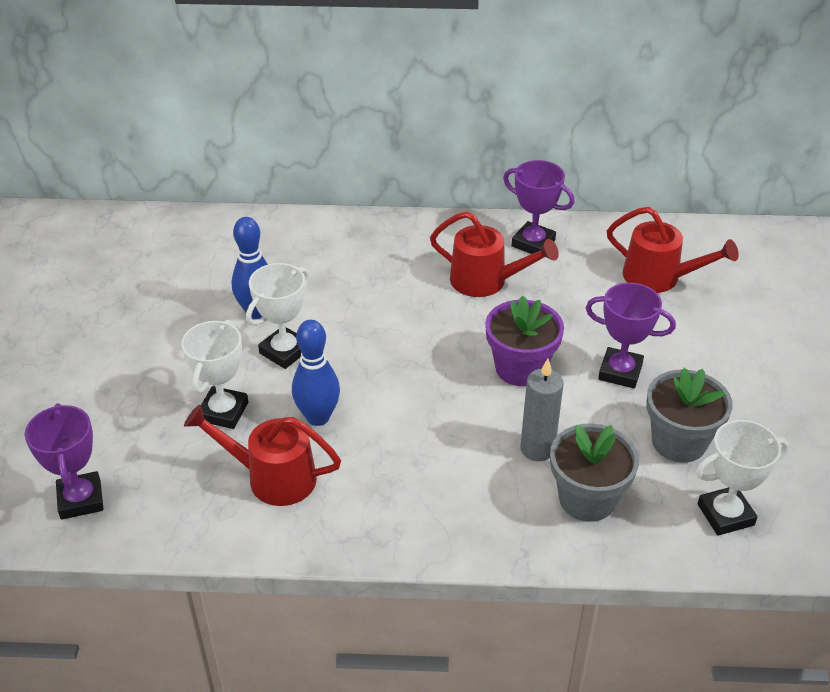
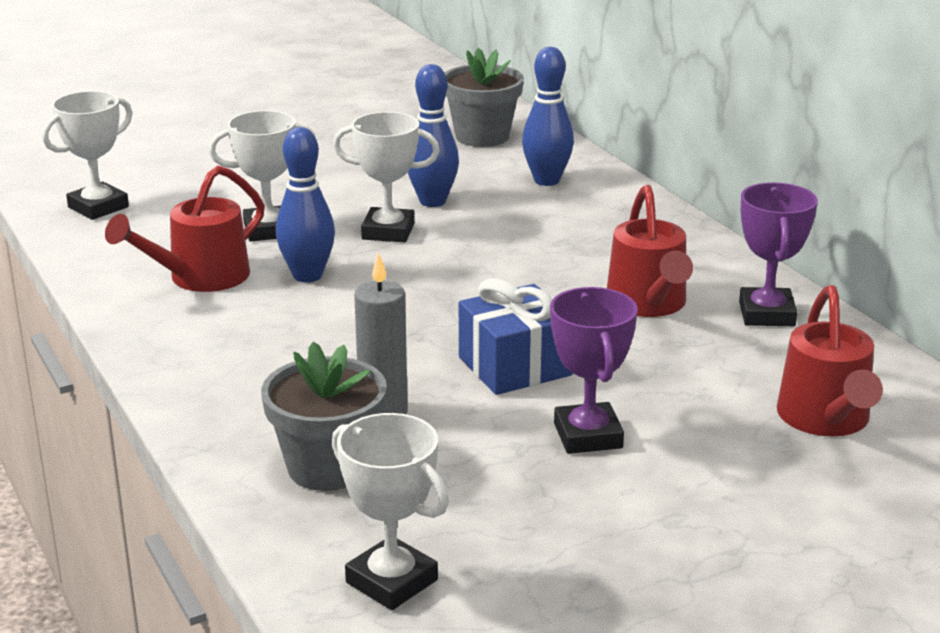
camera: 60 degrees right, 15 degrees down
(81, 499) = (98, 207): purple trophy -> white trophy
(271, 477) = (199, 278): red watering can -> red watering can turned 120 degrees counterclockwise
(276, 247) = (546, 180): none -> blue bowling pin
(520, 368) = (515, 366): purple flower pot -> blue gift
(679, 442) = (498, 512): grey flower pot -> grey flower pot (482, 136)

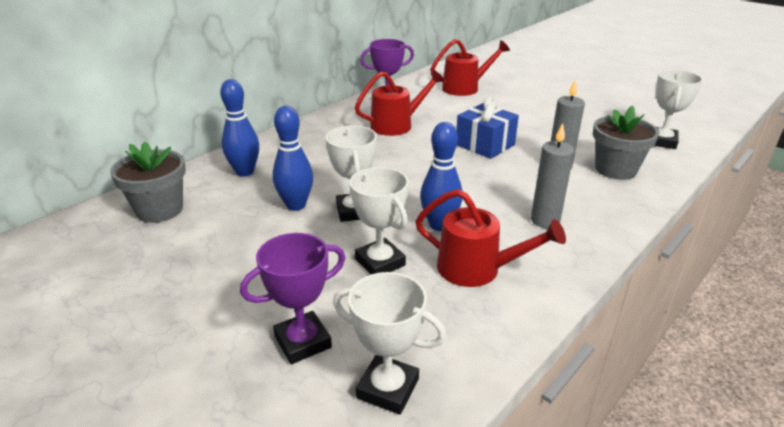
camera: 110 degrees left, 5 degrees up
(248, 349) = (545, 220): none -> grey candle
(588, 436) = (523, 123): purple trophy -> purple trophy (303, 342)

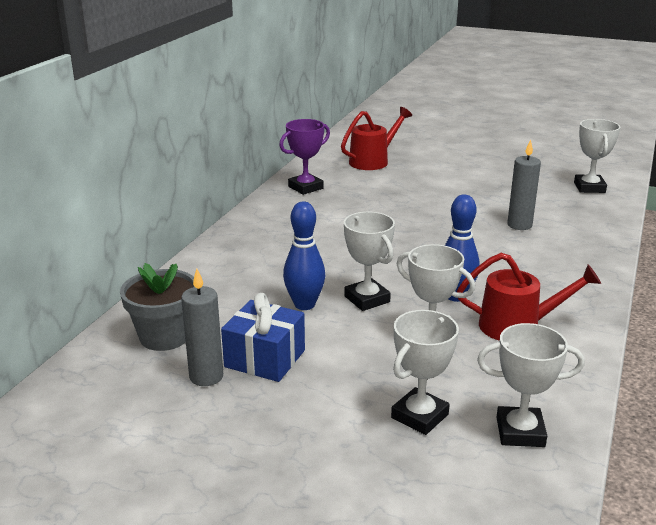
camera: 20 degrees left, 5 degrees down
(245, 172) = (220, 283): blue bowling pin -> none
(303, 342) = (419, 416): purple trophy -> white trophy
(397, 125) = (336, 209): red watering can -> none
(485, 145) = (438, 216): blue gift -> blue gift (265, 358)
(545, 220) = (542, 274): grey candle -> grey candle (206, 376)
(615, 169) = (569, 219): grey flower pot -> none

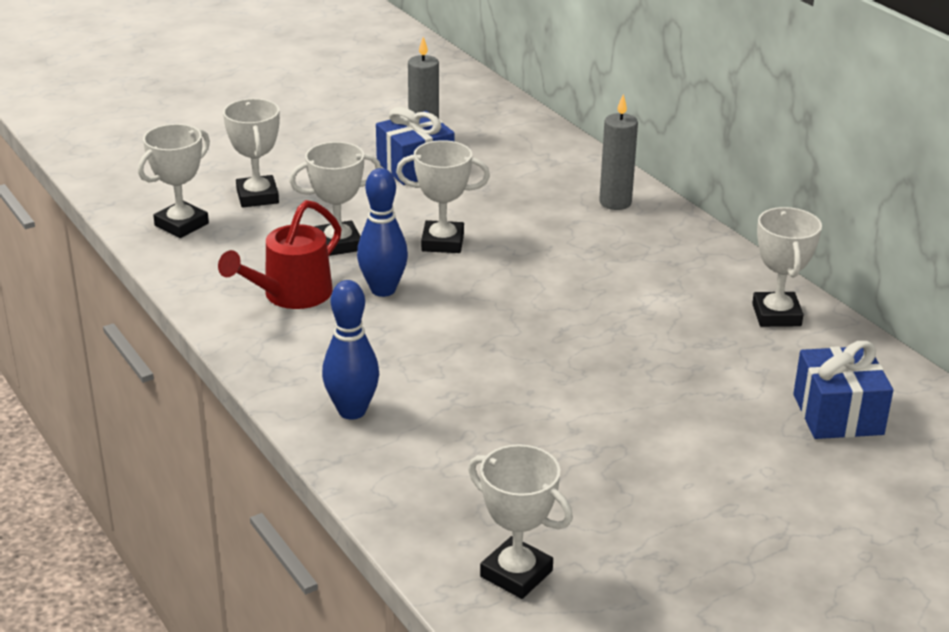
camera: 125 degrees right, 5 degrees up
(164, 336) = (504, 140): grey flower pot -> none
(304, 304) = (474, 210): blue bowling pin -> blue bowling pin (352, 411)
(305, 187) = (776, 315): purple trophy -> white trophy
(373, 161) = (837, 414): red watering can -> blue gift
(519, 225) = (477, 421): grey candle -> grey candle (615, 202)

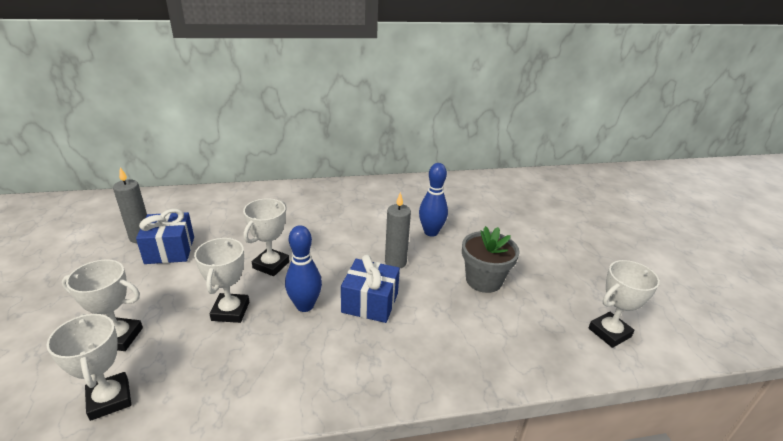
camera: 70 degrees left, 0 degrees up
(290, 295) = (277, 355): red watering can -> none
(352, 411) = (436, 359): blue bowling pin -> blue bowling pin (431, 232)
(554, 428) = (483, 280): none -> grey flower pot
(615, 202) = (286, 197): grey candle -> grey candle (395, 262)
(776, 315) = (417, 189): white trophy -> none
(837, 414) = (498, 200): blue gift -> blue gift (370, 303)

